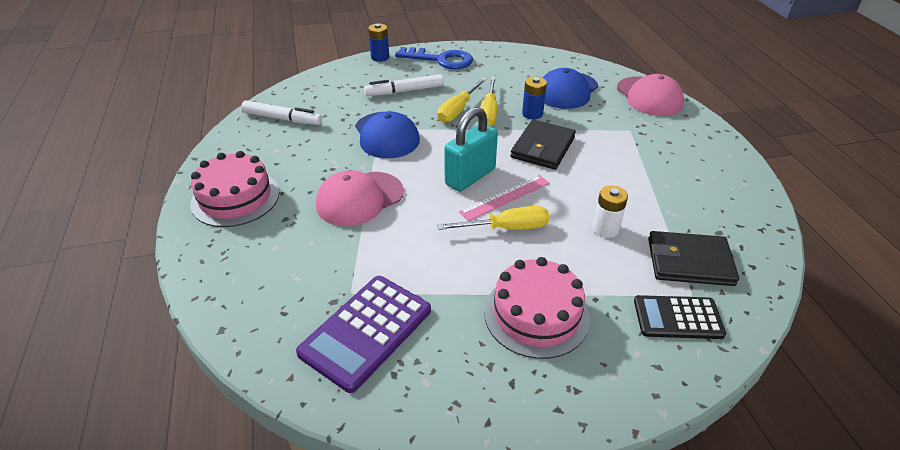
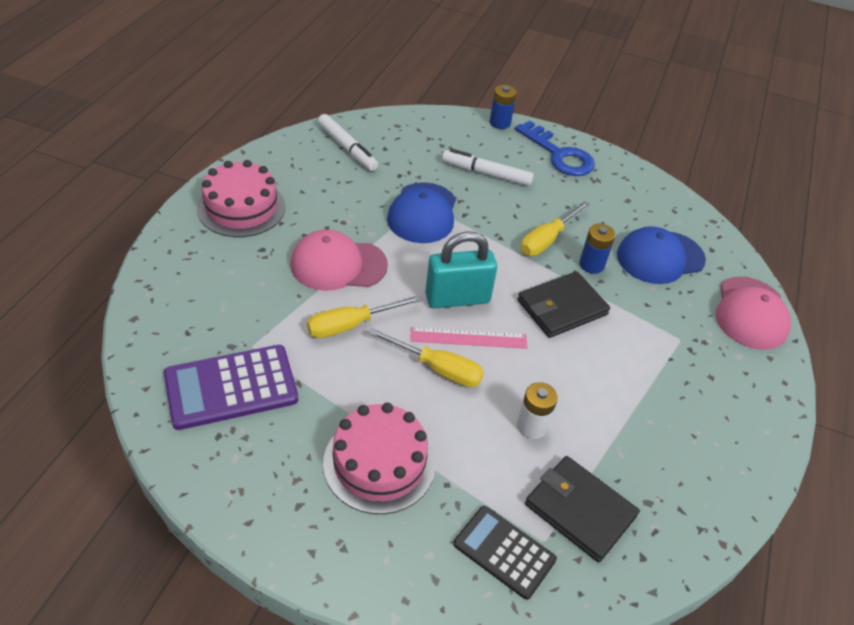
camera: 30 degrees right, 5 degrees up
(458, 110) = (518, 221): yellow screwdriver -> yellow screwdriver (351, 325)

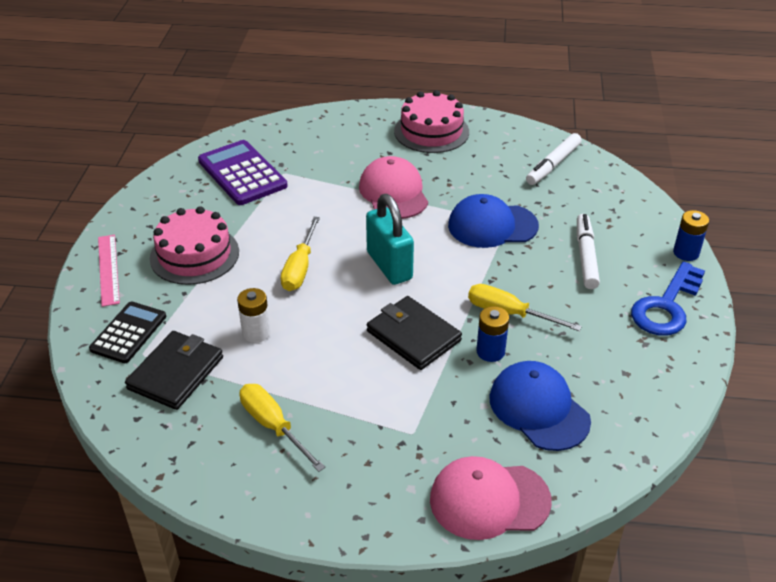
camera: 80 degrees right, 5 degrees down
(351, 325) = (327, 213): yellow screwdriver -> yellow screwdriver (273, 426)
(468, 338) = (343, 280): pink ruler -> pink ruler (108, 269)

